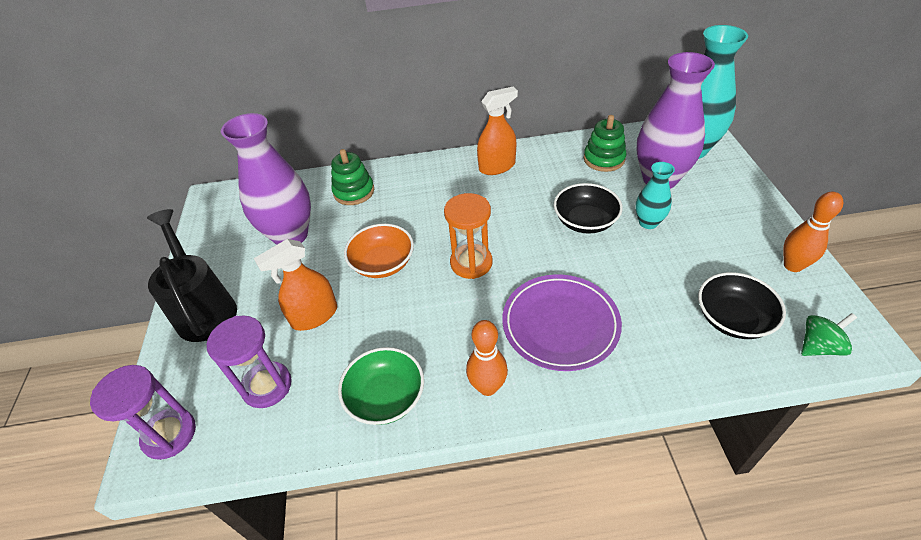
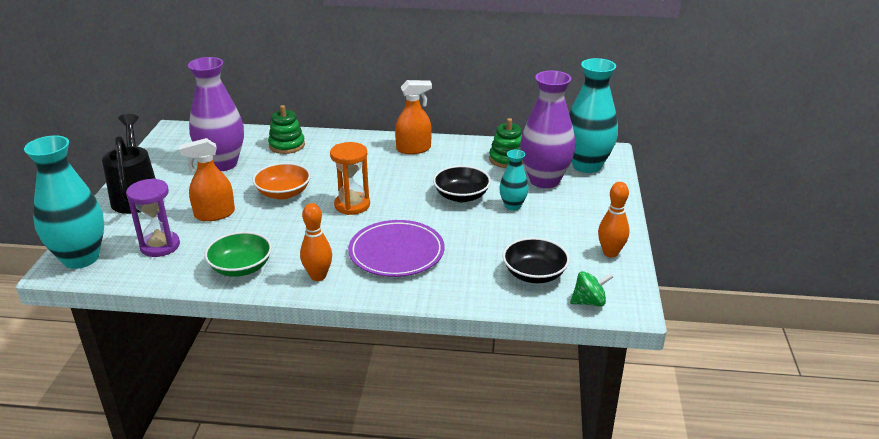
camera: 10 degrees right, 15 degrees down
(169, 434) = (81, 258): purple hourglass -> turquoise vase

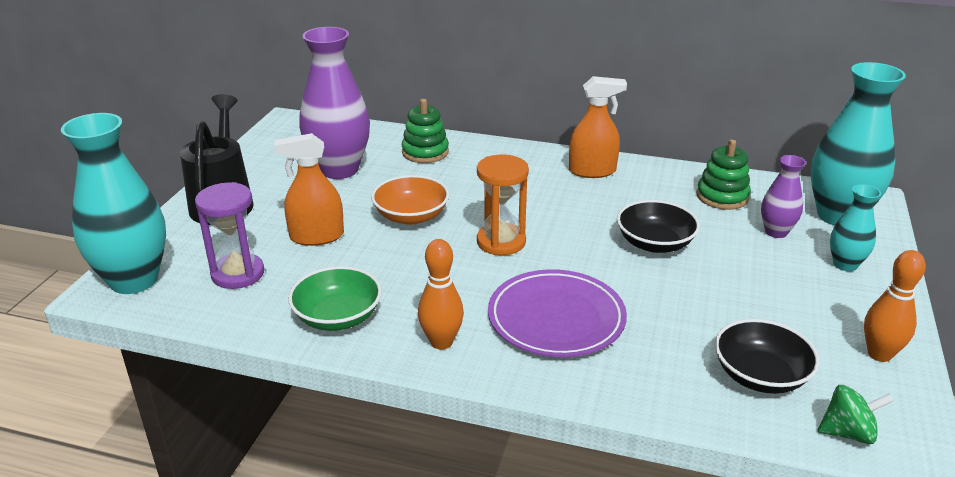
camera: 10 degrees right, 0 degrees up
(512, 206) = (728, 265): turquoise vase -> turquoise vase (845, 264)
(544, 180) = (776, 232): purple vase -> purple vase, size x0.51

